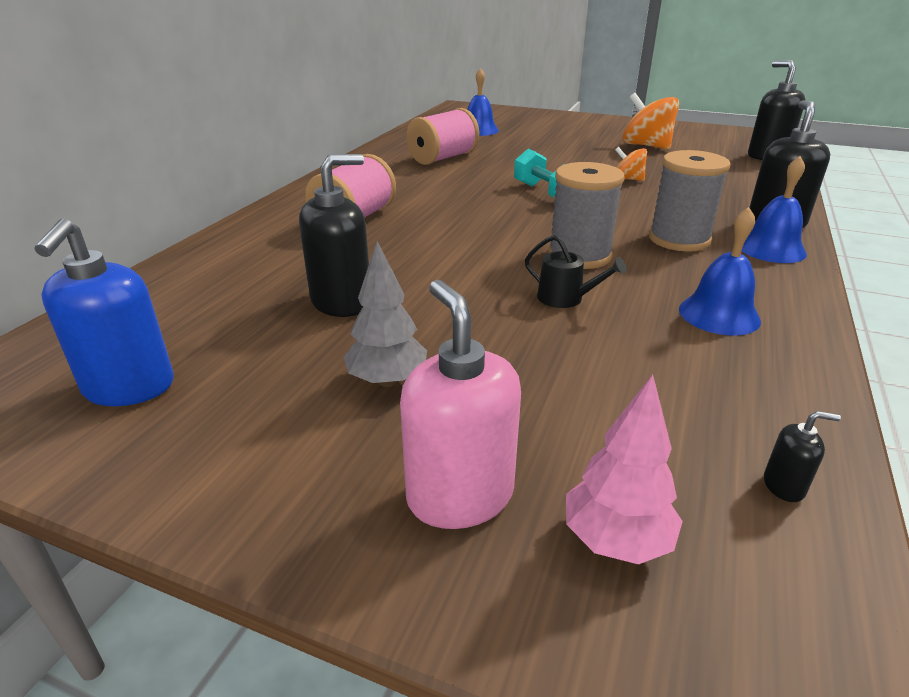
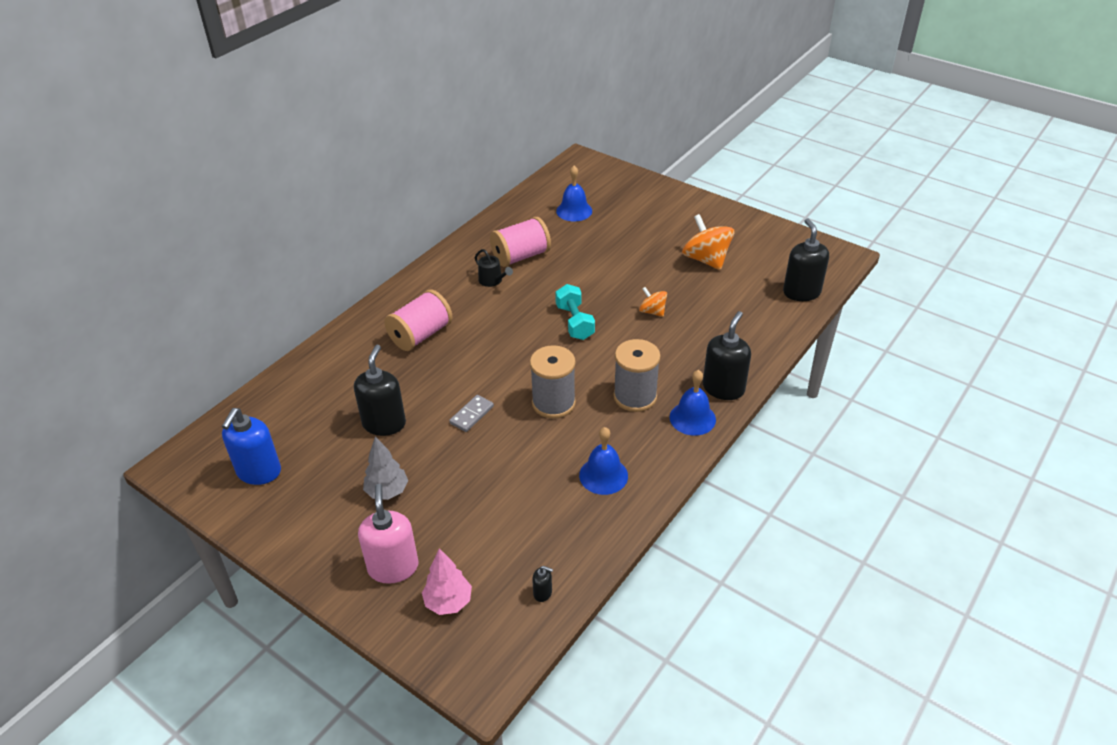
camera: 15 degrees right, 10 degrees up
(342, 302) = (384, 423): black soap dispenser -> black soap dispenser turned 60 degrees counterclockwise
(473, 278) = (472, 415): none -> grey domino
(565, 298) = (519, 444): black watering can -> black watering can (492, 280)

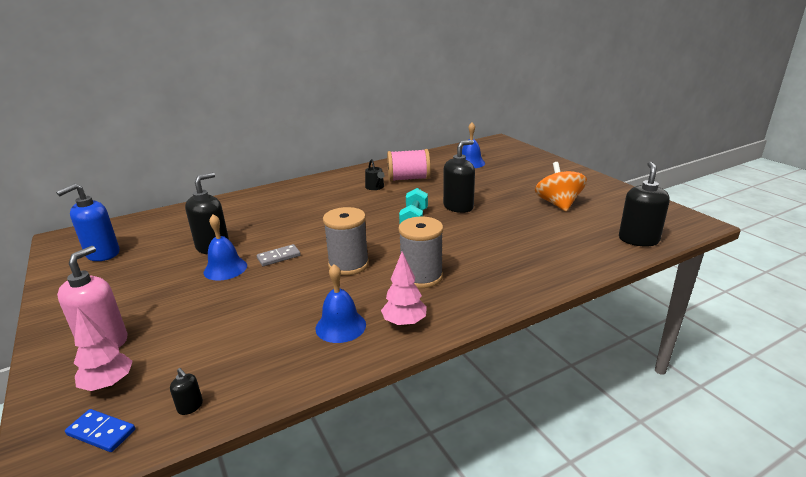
camera: 25 degrees right, 15 degrees down
(387, 491) = (164, 288): grey tree -> none
(421, 335) = (295, 205): pink spool -> none
(490, 640) = (101, 432): none -> blue domino
(652, 311) = (485, 226): orange spinning top -> none
(656, 453) = (404, 323): none -> pink tree
(692, 418) = (462, 305): blue bell -> blue bell (225, 268)
(723, 388) = (510, 290): black soap dispenser -> black soap dispenser (458, 207)

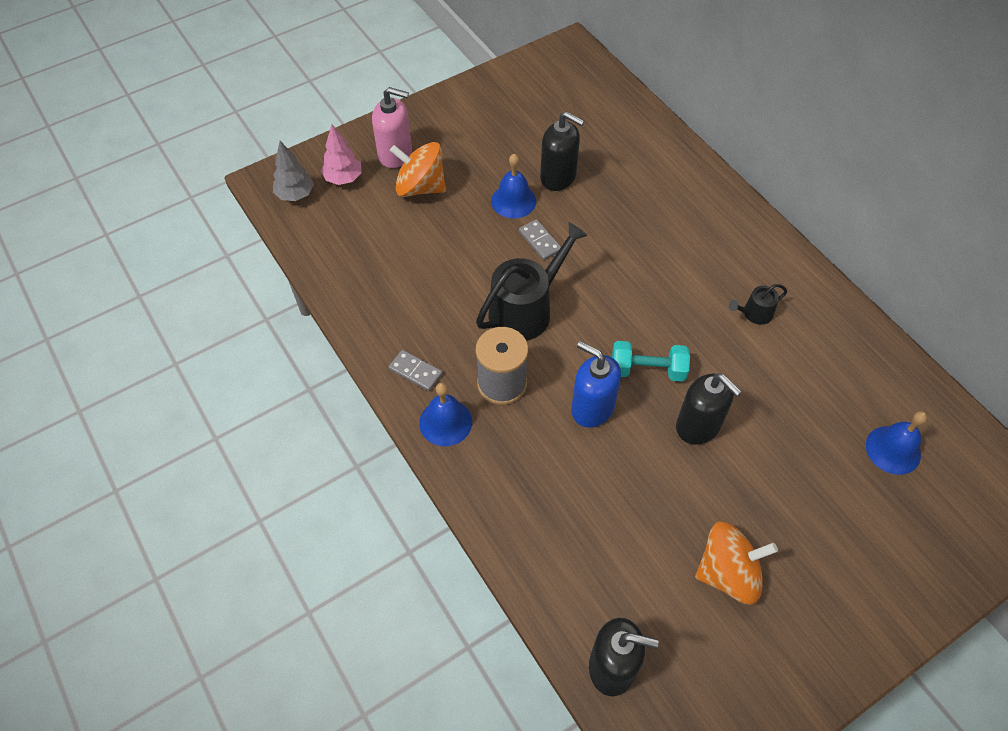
camera: 85 degrees right, 30 degrees up
(101, 432) = (295, 195): blue domino -> grey tree
(102, 254) = (539, 92): blue soap dispenser -> blue soap dispenser (592, 408)
(168, 322) = (420, 187): none -> orange spinning top
(190, 407) = (315, 237): black soap dispenser -> none
(340, 326) = (411, 318): blue bell -> blue bell (445, 422)
(348, 265) = (525, 309): grey spool -> black watering can
(404, 323) = (415, 372): pink tree -> grey domino
(408, 179) = (797, 355): pink spool -> none

